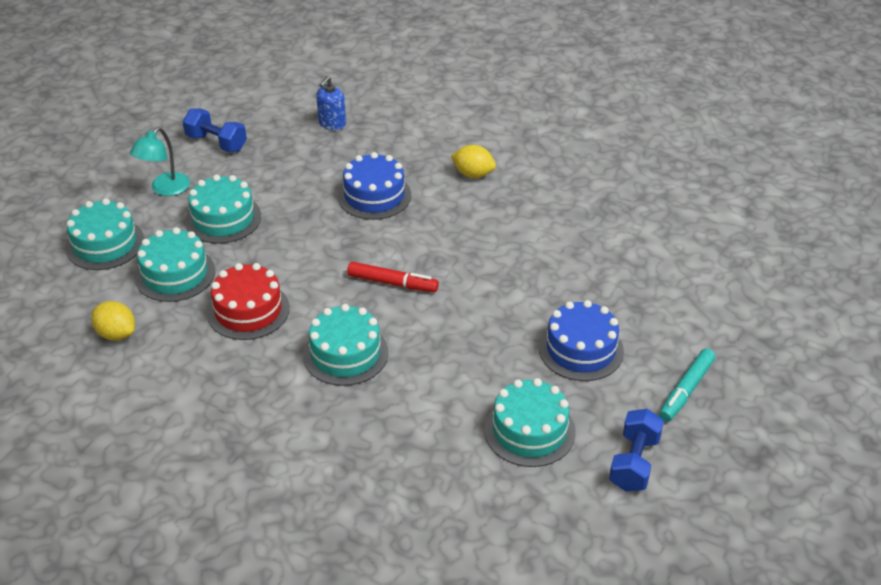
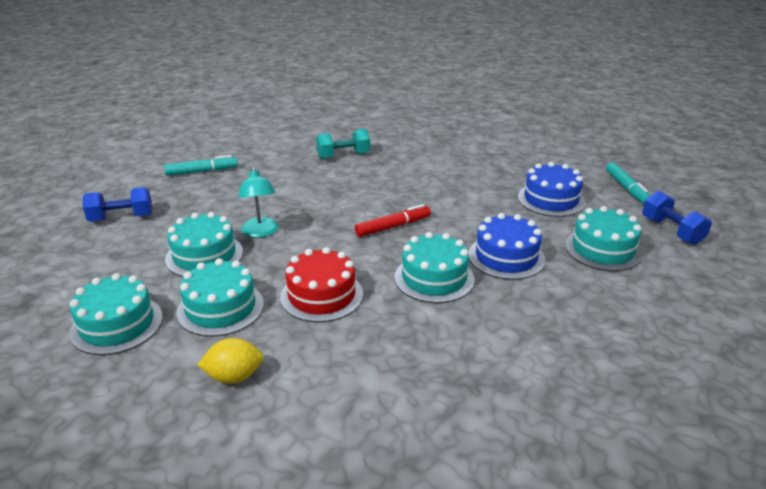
camera: 45 degrees left, 10 degrees down
(165, 189) = (119, 263): turquoise lamp -> turquoise lamp (261, 232)
(332, 124) = (202, 171): blue soap dispenser -> turquoise marker
(374, 196) = (299, 192): blue cake -> blue cake (506, 257)
(473, 174) = (343, 156): yellow lemon -> turquoise dumbbell

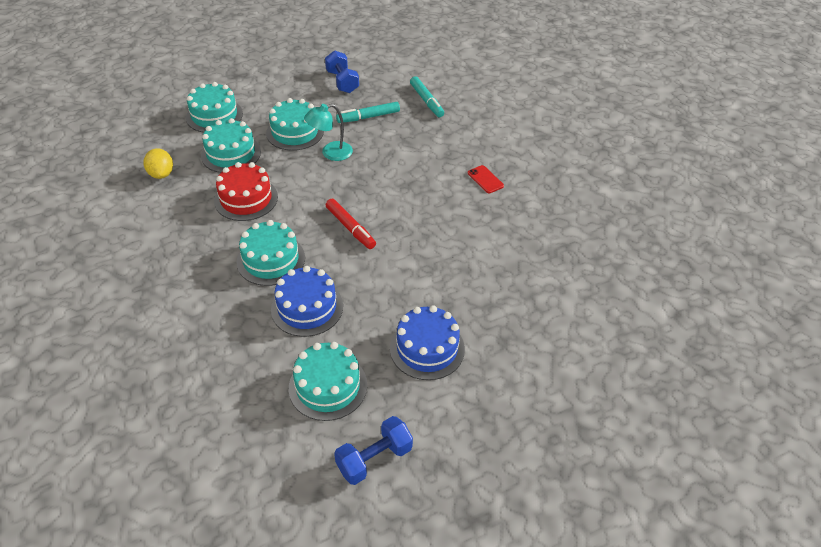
camera: 80 degrees right, 15 degrees up
(343, 156) = (485, 179): turquoise dumbbell -> red phone
(626, 188) = (473, 428): turquoise marker -> turquoise marker (368, 117)

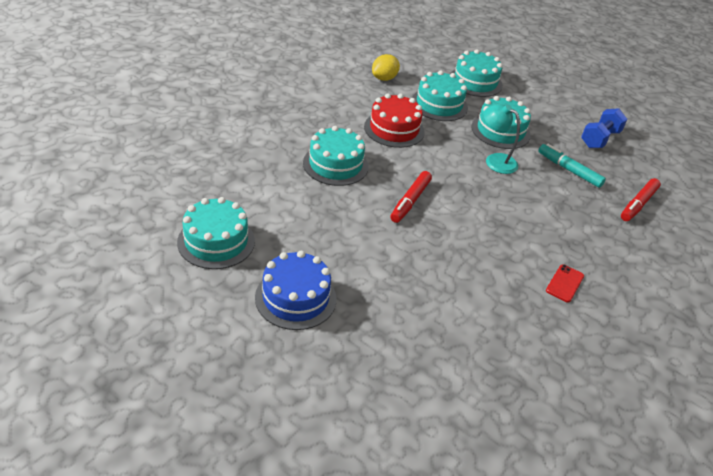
camera: 60 degrees right, 5 degrees down
(307, 307) = (296, 202): blue cake -> none
(374, 459) = (150, 295): blue dumbbell -> none
(426, 101) = (638, 204): turquoise marker -> red marker

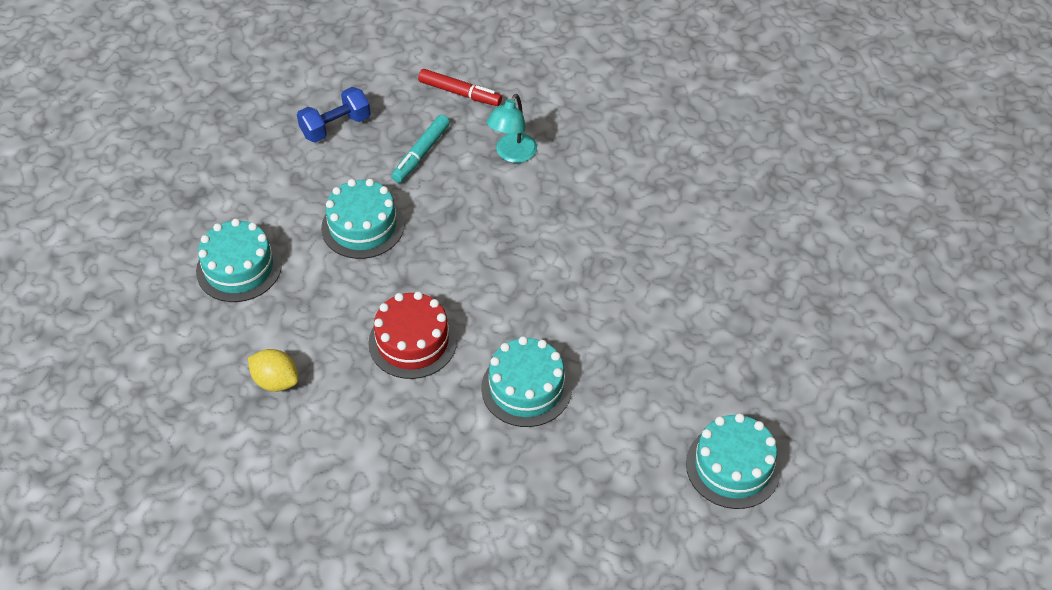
camera: 100 degrees left, 10 degrees up
(295, 298) = (772, 364): blue cake -> none
(410, 201) = (561, 296): red marker -> none
(439, 104) = (324, 301): turquoise cake -> none
(495, 160) = (435, 225): turquoise lamp -> turquoise lamp (512, 154)
(564, 283) = (626, 150): red phone -> none
(599, 139) = (336, 127): blue dumbbell -> blue dumbbell turned 60 degrees counterclockwise

